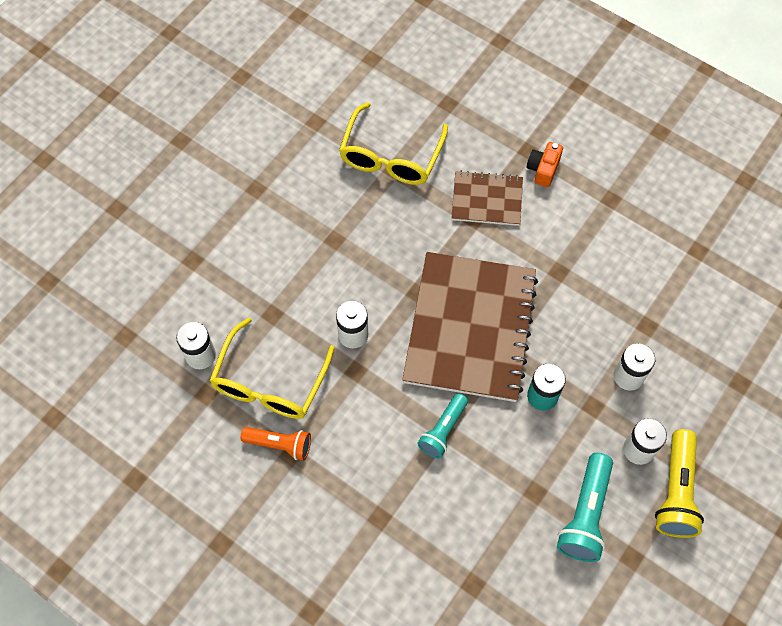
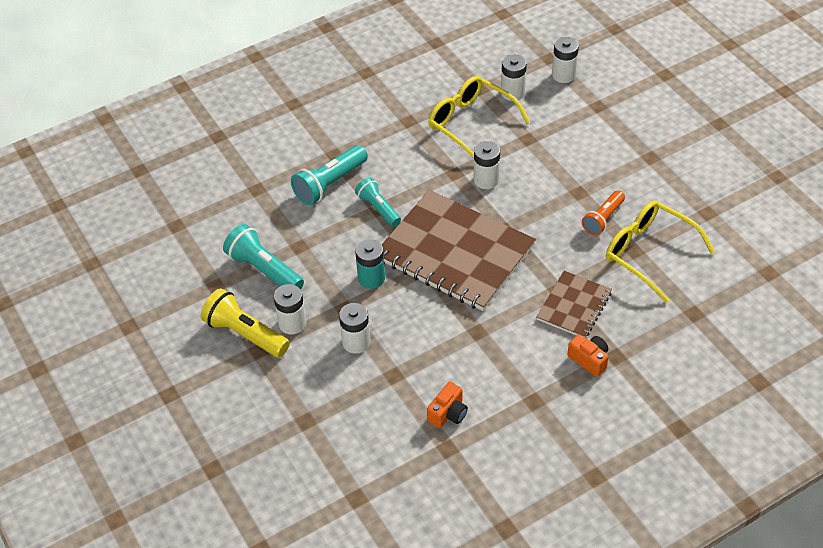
camera: 115 degrees right, 15 degrees down
(151, 310) = (563, 75): none -> white battery
(279, 444) = (419, 117): orange flashlight -> orange flashlight (603, 219)
(429, 501) = (330, 184): none -> turquoise flashlight
(662, 263) = (448, 413): none -> orange camera

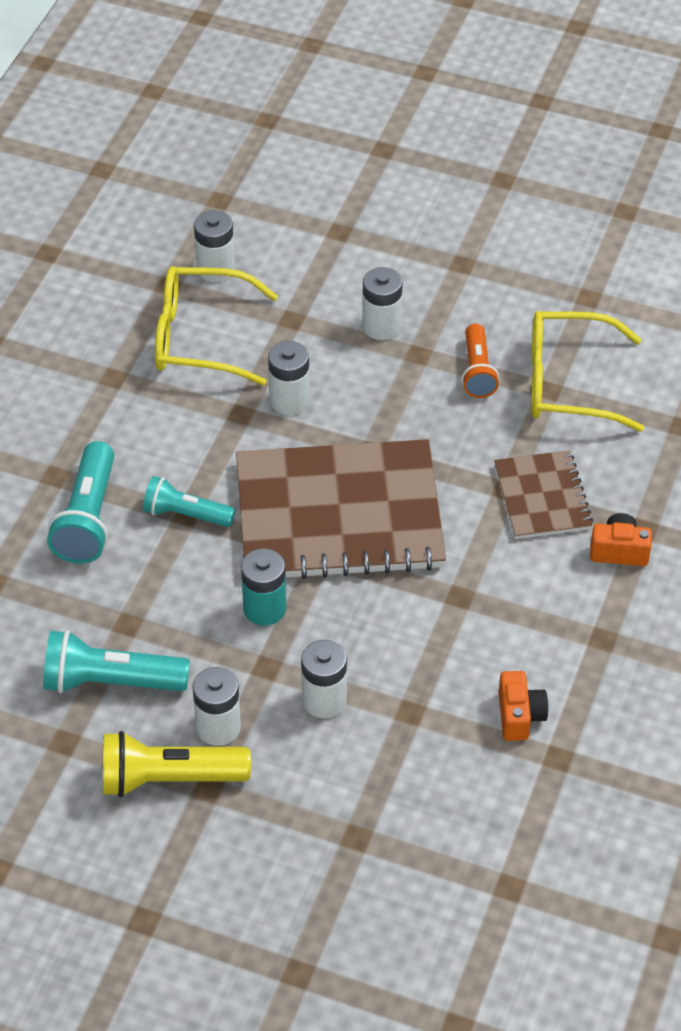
camera: 40 degrees left, 0 degrees up
(563, 75) = (259, 212): white battery -> white battery (381, 326)

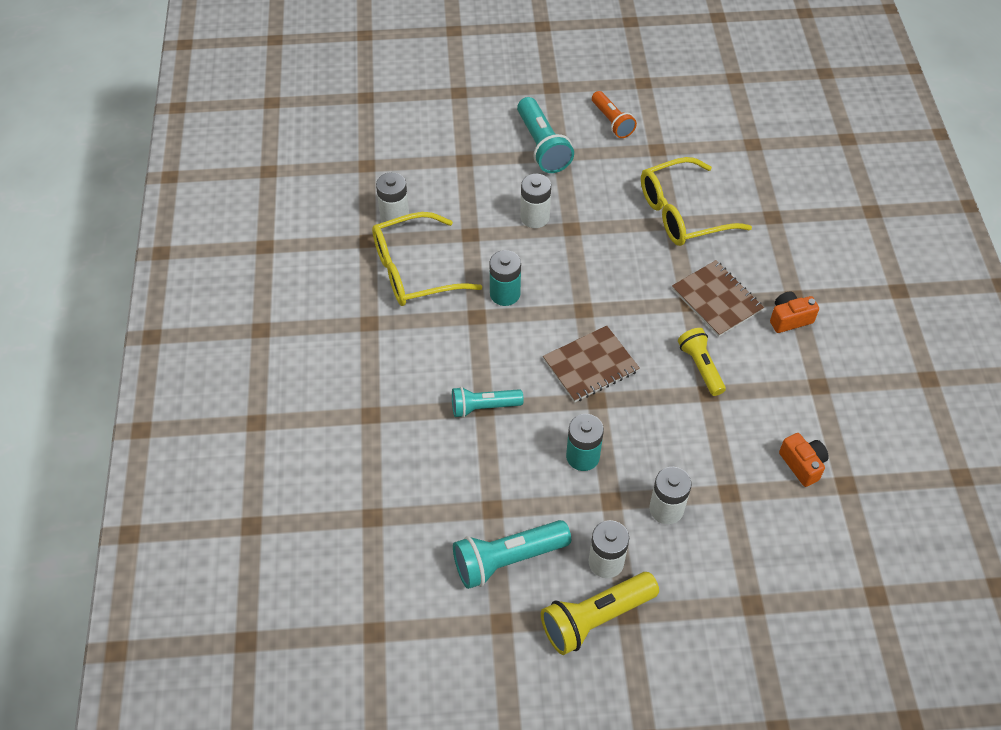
camera: 25 degrees left, 5 degrees up
(88, 518) = (414, 438): turquoise flashlight -> turquoise flashlight (542, 146)
(289, 400) = (505, 294): white battery -> turquoise battery
(339, 515) = (590, 365): brown notebook -> brown notebook, size x0.51
(470, 564) = (700, 367): none -> yellow flashlight
(477, 371) = (618, 226): orange flashlight -> orange flashlight (612, 122)

